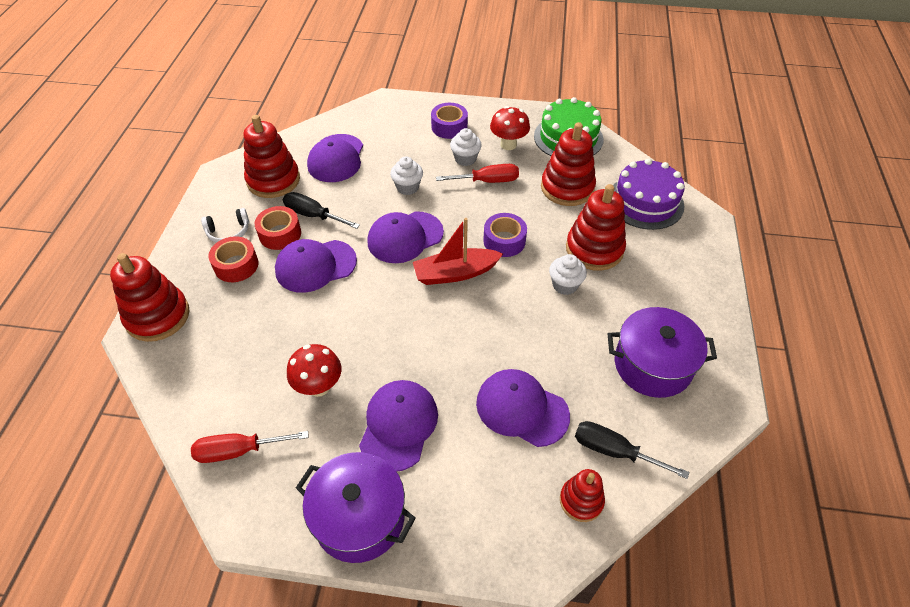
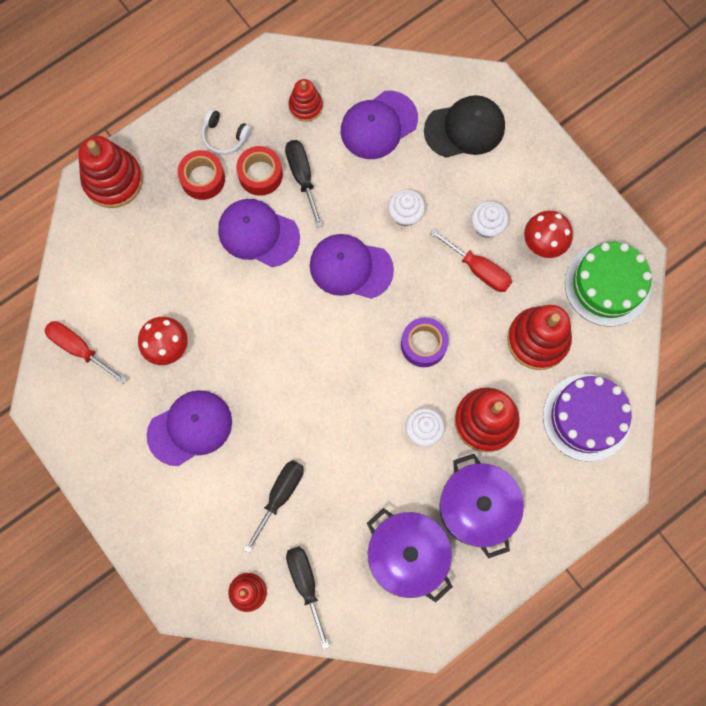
camera: 45 degrees right, 25 degrees up
(273, 180) = (305, 106): red stacking toy -> red stacking toy, size x0.58
(359, 517) = (109, 467): purple pot -> purple pot (476, 507)
(393, 127) = (464, 128): none -> black cap
(449, 127) = (514, 173): purple tape -> none
(455, 273) = (353, 339): red boat -> none
(522, 409) = (280, 496): purple cap -> black screwdriver

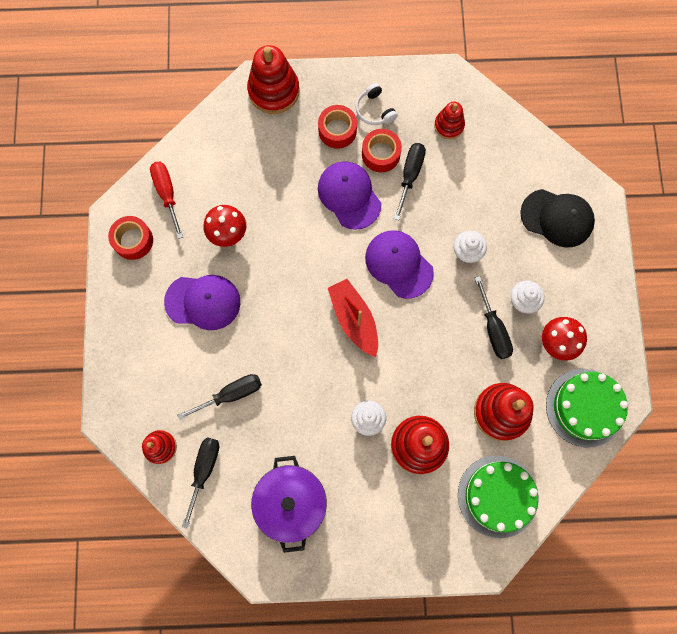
camera: 35 degrees right, 0 degrees up
(78, 416) = (133, 240): none -> red tape
(345, 347) = (354, 319): none -> red boat
(378, 125) = (493, 174): purple cap -> none
(423, 344) = (412, 357): purple tape -> none
(476, 507) = (367, 504): purple pot -> none
(478, 269) = (493, 329): red screwdriver -> black screwdriver
(586, 417) = (497, 496): purple cake -> green cake

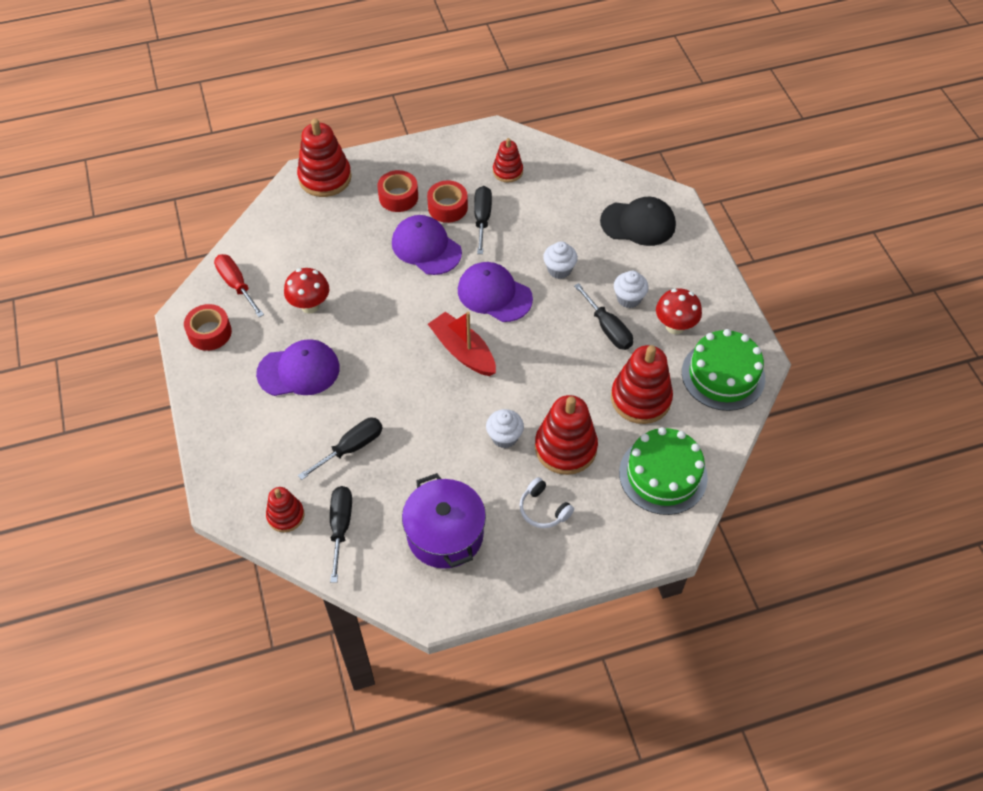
camera: 15 degrees left, 20 degrees down
(374, 110) = (430, 173): white headphones -> white headphones (543, 509)

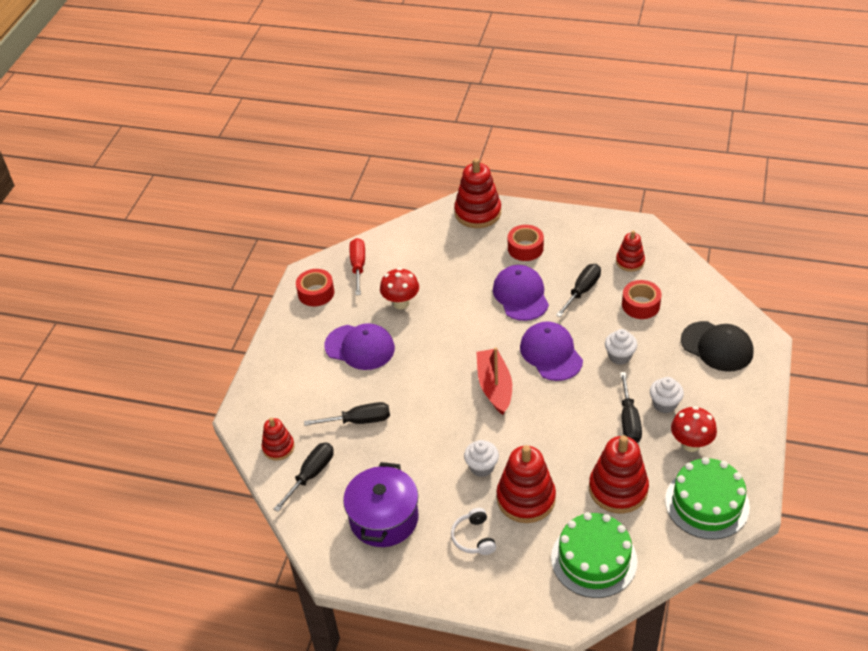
camera: 35 degrees right, 10 degrees down
(447, 207) = (560, 271): red tape -> red tape (640, 305)

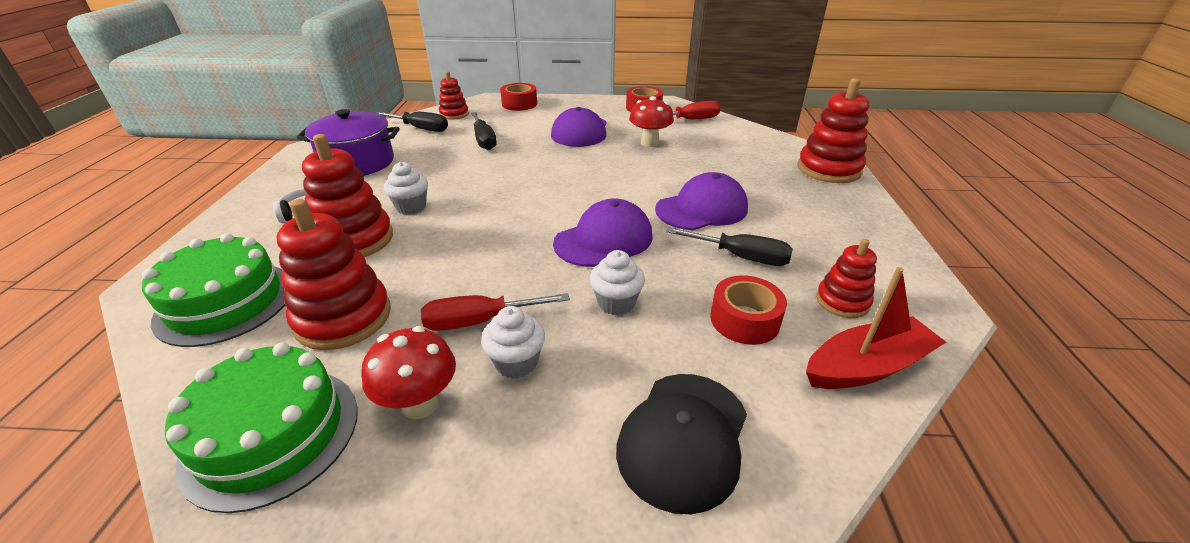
camera: 75 degrees right, 10 degrees down
(494, 386) = (537, 204): red boat -> red boat (867, 366)
(525, 248) = (792, 205): red tape -> red tape (519, 104)
(629, 420) = (479, 321): black screwdriver -> red screwdriver

